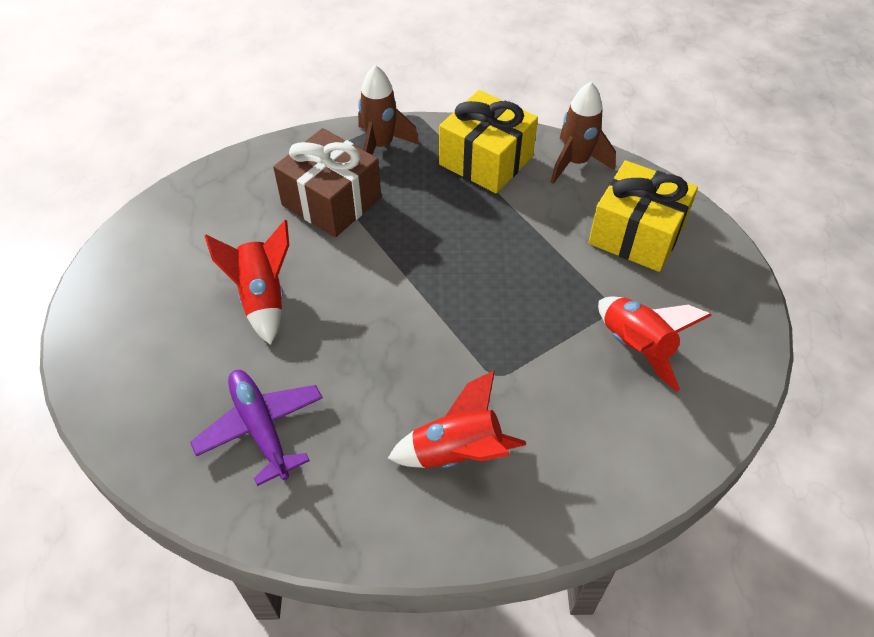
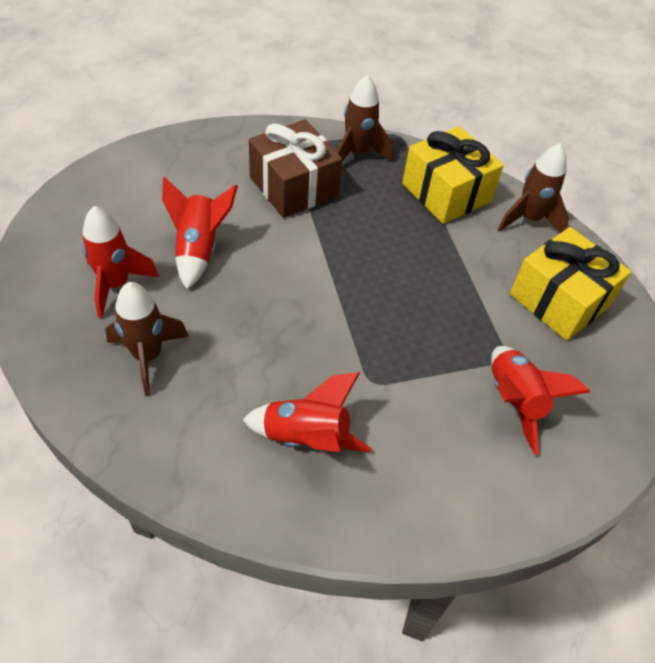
camera: 15 degrees right, 0 degrees up
(192, 364) = (116, 284): none -> red rocket
(261, 428) = (148, 356): purple plane -> brown rocket

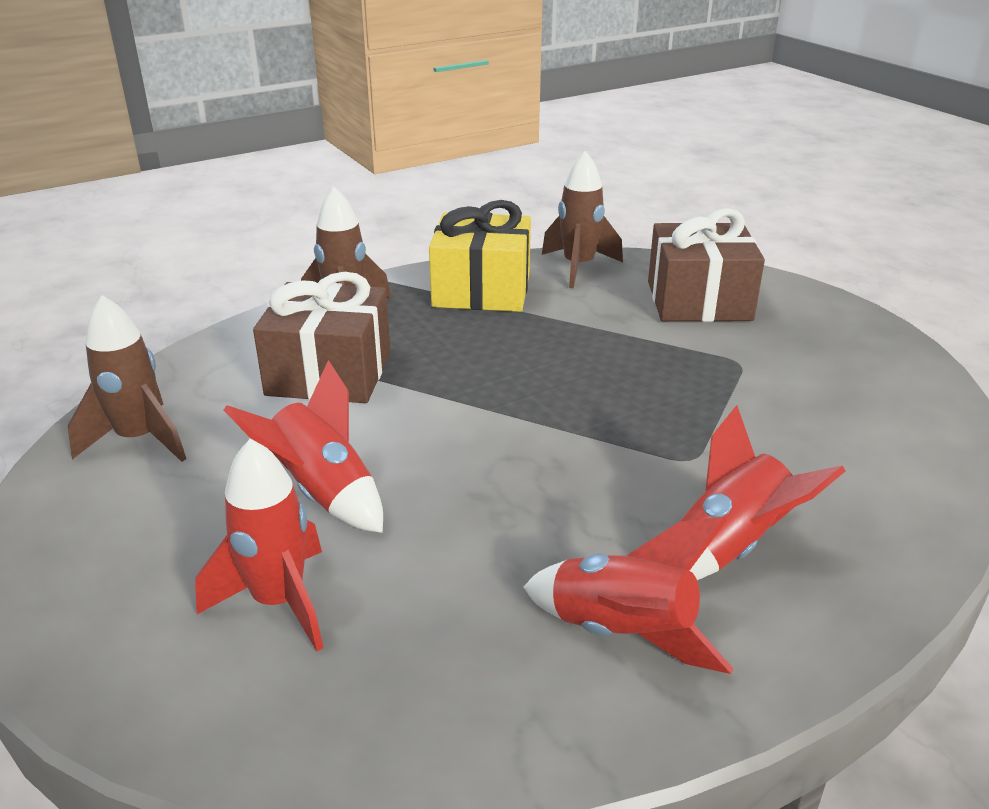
camera: 45 degrees left, 20 degrees down
(148, 356) = (452, 631): brown rocket -> brown rocket (139, 439)
(514, 401) = (802, 384): red rocket -> red rocket (623, 634)
(559, 300) = (699, 301): yellow gift -> brown gift

